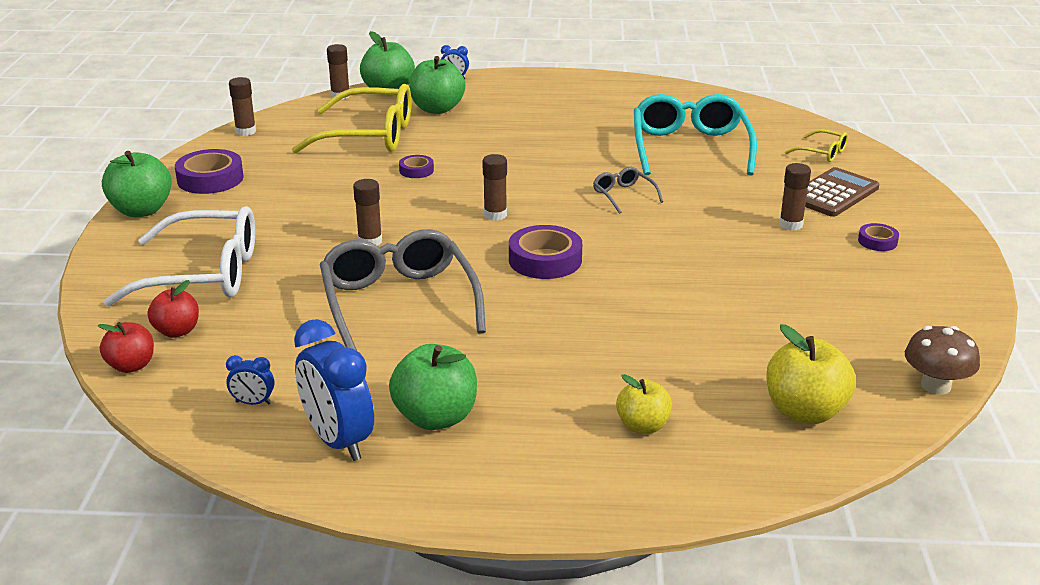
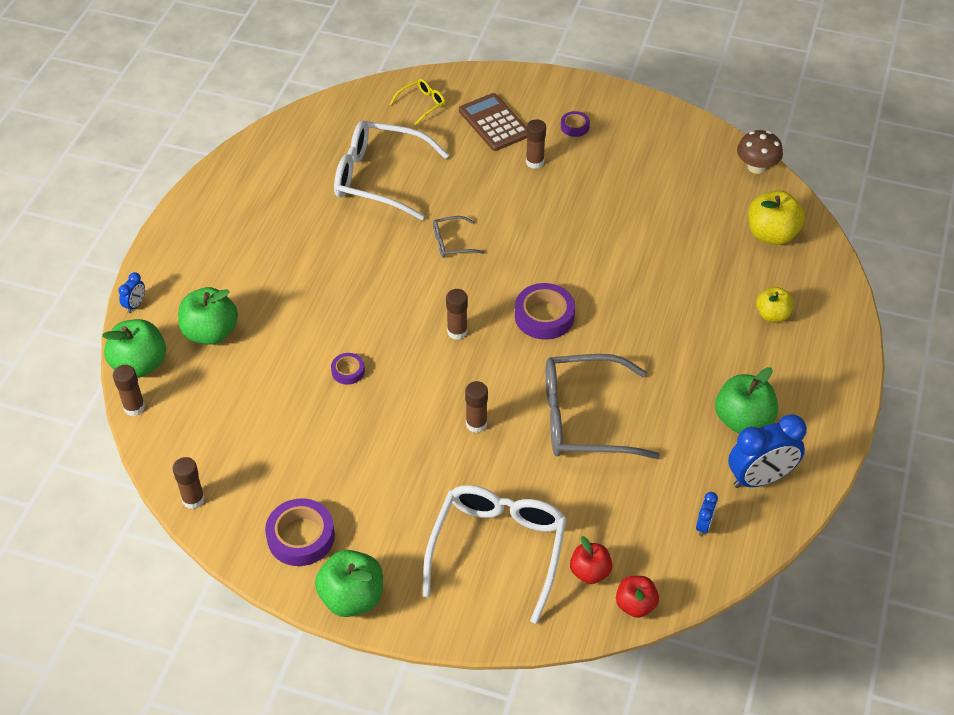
camera: 75 degrees left, 20 degrees up
(368, 136) = (252, 397): yellow glasses -> none
(690, 148) = (380, 178): turquoise glasses -> white glasses

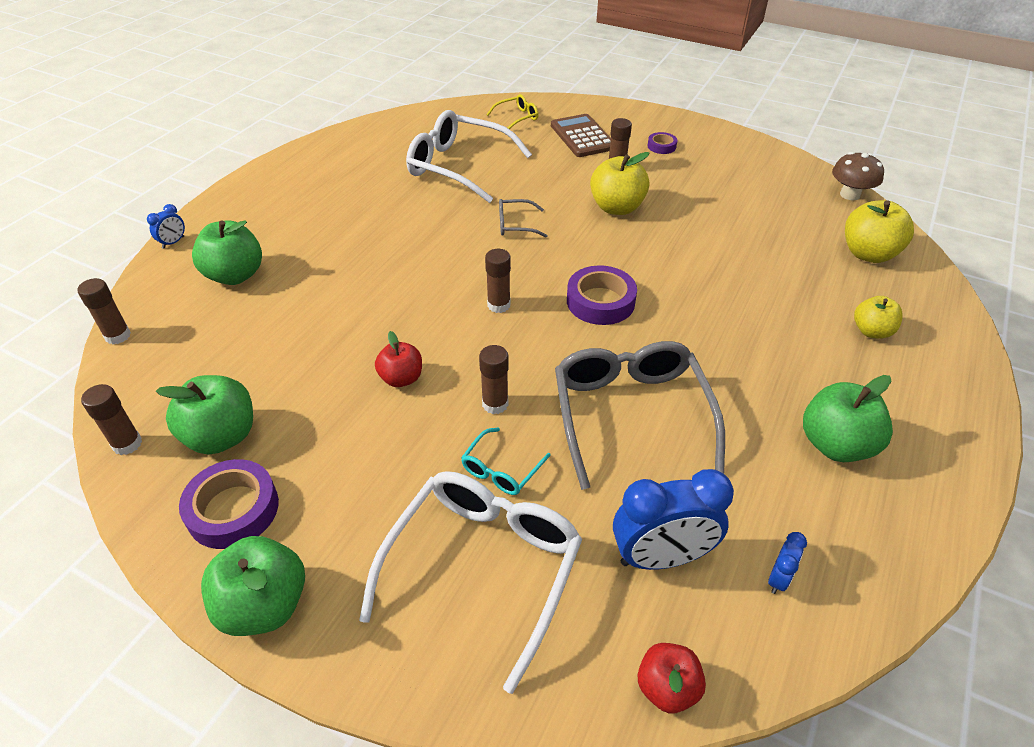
camera: 10 degrees right, 5 degrees down
(140, 364) = (147, 295): green apple -> green apple (222, 436)
(348, 371) = (365, 329): purple tape -> none
(494, 476) = (501, 469): none -> turquoise glasses
(542, 210) = (616, 208): none -> yellow apple
(585, 418) = (631, 415): grey glasses -> grey glasses turned 75 degrees clockwise
(590, 572) = (605, 622): red apple -> red apple (401, 378)
(760, 479) = (860, 524): blue clock -> blue clock (661, 557)

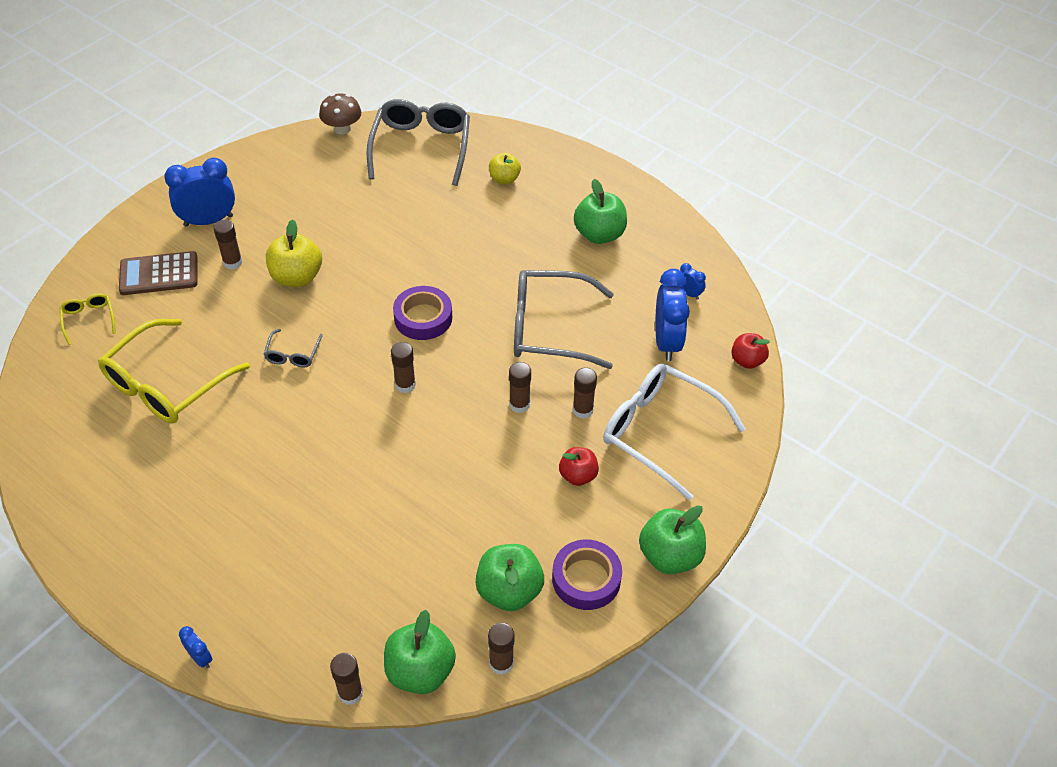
camera: 80 degrees left, 5 degrees up
(235, 275) = (286, 592): green apple -> green apple (420, 671)
(401, 378) = (475, 462): red apple -> red apple (578, 475)
(459, 167) = (167, 384): white glasses -> yellow glasses
(501, 469) = (582, 410): turquoise glasses -> brown glue stick
(661, 146) = (208, 221): purple tape -> blue clock
(868, 254) = (421, 148): yellow apple -> grey glasses

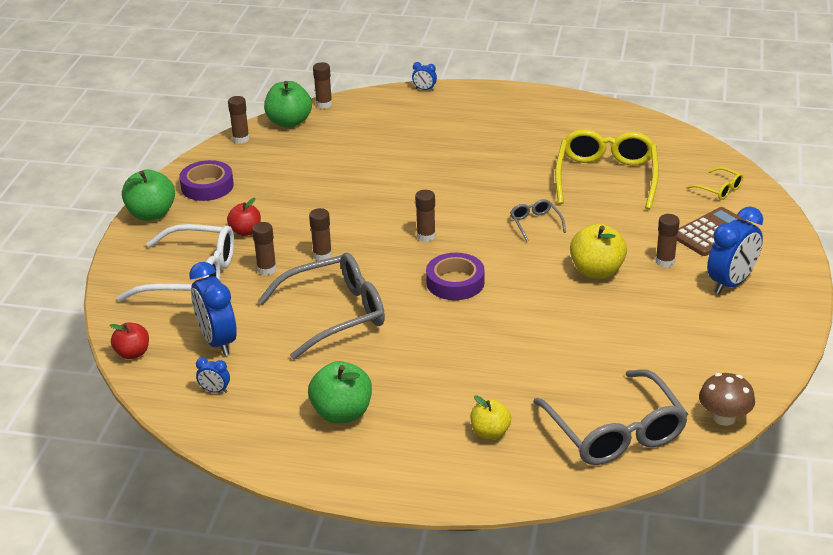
camera: 155 degrees right, 15 degrees down
(509, 591) = (257, 166): green apple -> none

